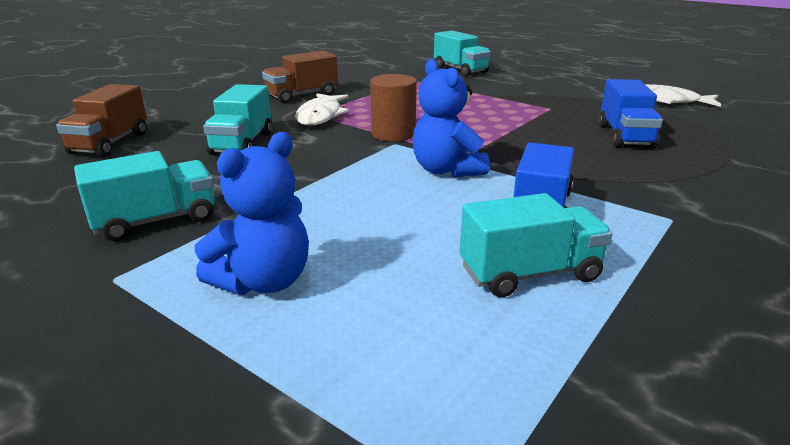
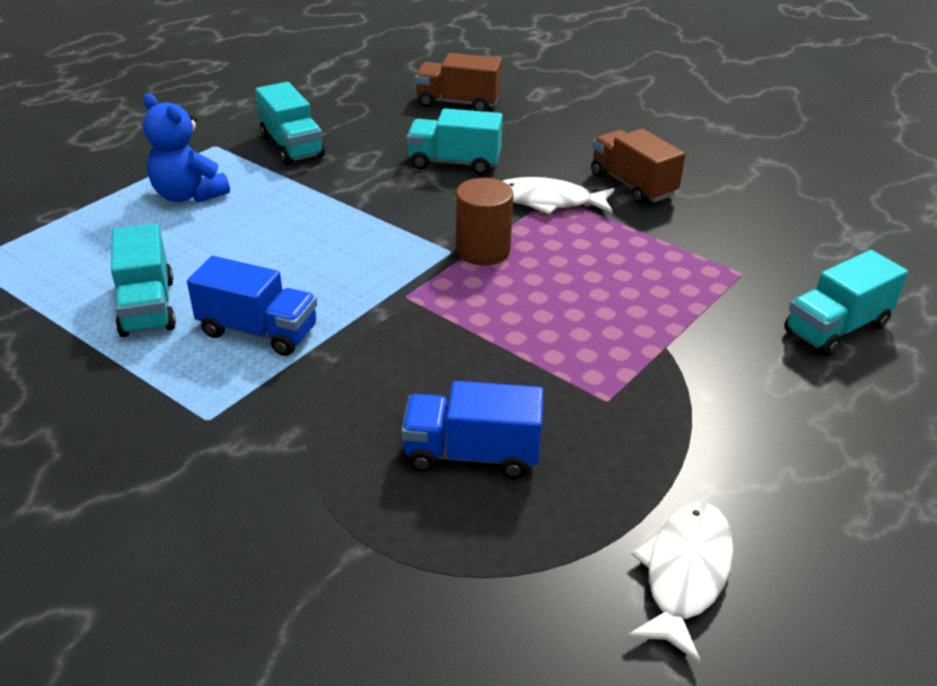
camera: 90 degrees right, 10 degrees up
(446, 170) = (366, 281): blue teddy bear -> none

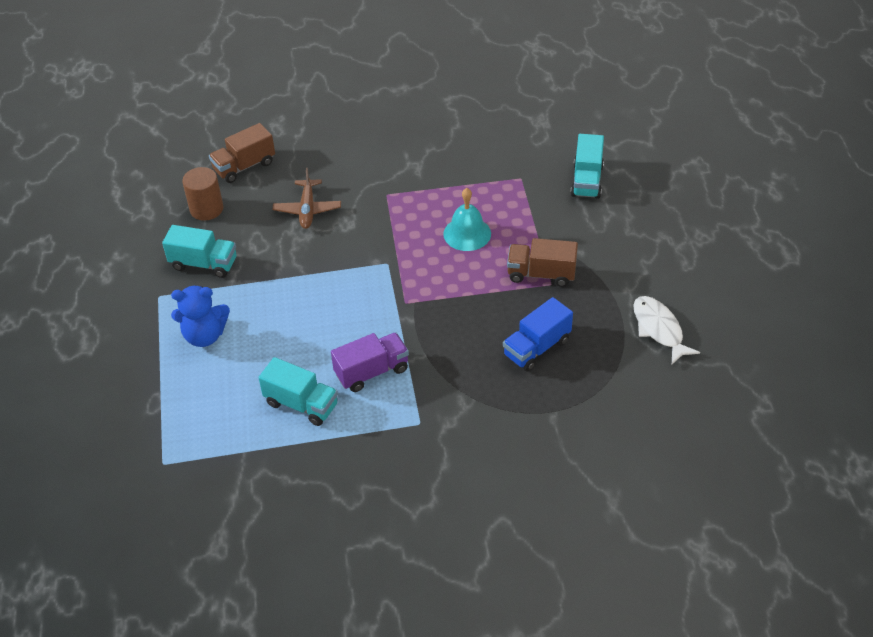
camera: 45 degrees left, 10 degrees up
(258, 331) = (372, 372): blue truck -> purple truck
(454, 163) = (307, 209): turquoise truck -> brown plane
(483, 250) = (400, 251): brown cylinder -> brown cylinder (206, 209)
(548, 201) = (388, 200): white fish -> none
(585, 282) = (467, 233): none -> turquoise bell
(632, 185) = (411, 160): brown truck -> brown truck (541, 274)

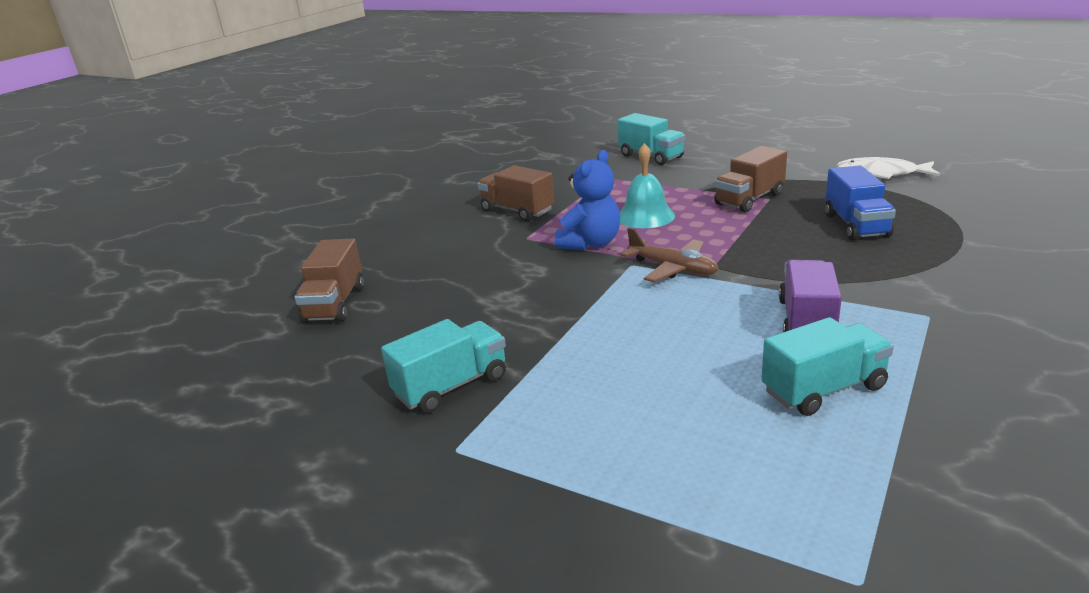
camera: 50 degrees left, 20 degrees down
(205, 335) = (594, 431): blue teddy bear -> blue teddy bear (590, 243)
(206, 209) = (356, 352): brown cylinder -> none
(307, 209) = (475, 286): brown plane -> brown plane (673, 269)
(424, 165) = (517, 211): none -> brown truck

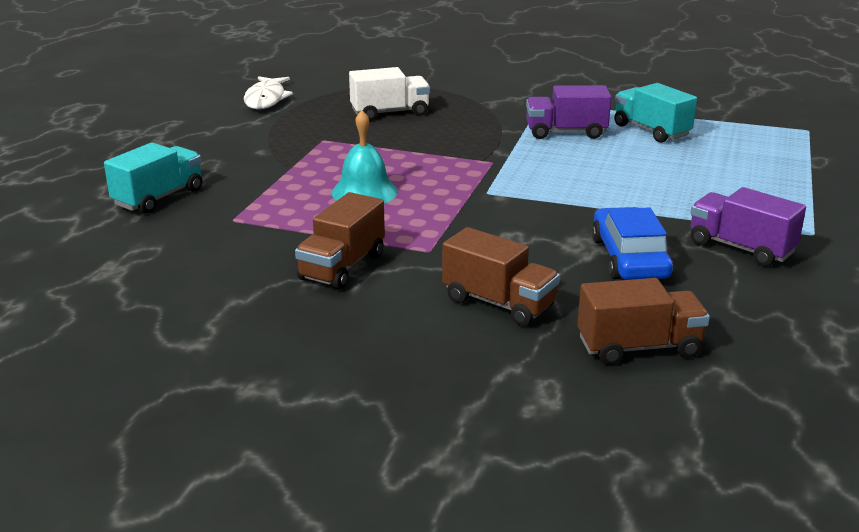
camera: 105 degrees left, 0 degrees up
(451, 386) = (740, 248): turquoise truck -> purple truck
(467, 319) = (629, 258): none -> blue car
(590, 243) = (440, 214): blue teddy bear -> none
(673, 269) = (491, 175): brown plane -> none
(749, 199) = (323, 147): brown truck -> brown truck (498, 303)
(856, 225) = (390, 113): blue truck -> white truck

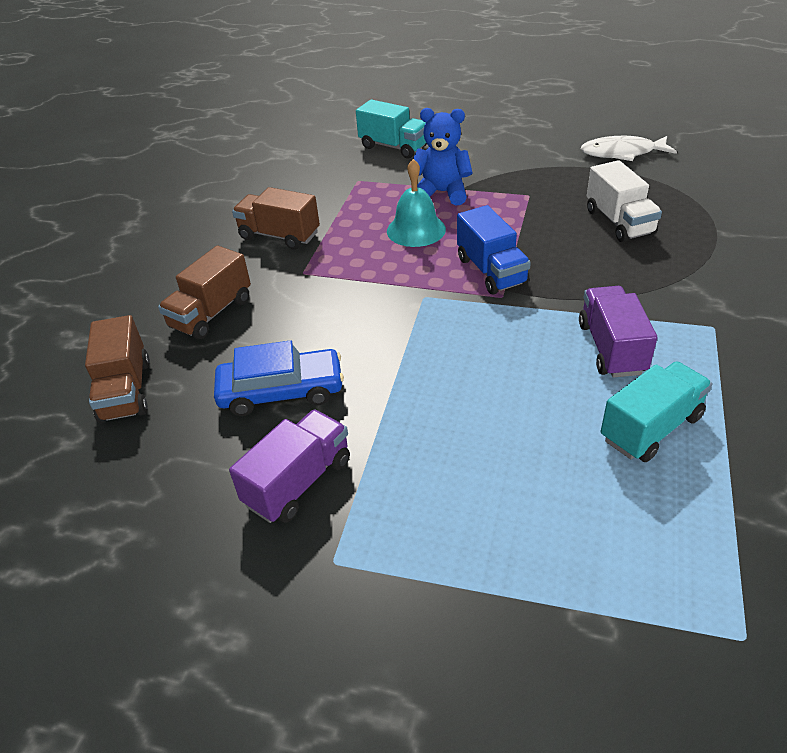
camera: 90 degrees right, 15 degrees up
(293, 177) = (442, 193): none -> blue teddy bear
(452, 163) = (491, 271): none -> blue truck

